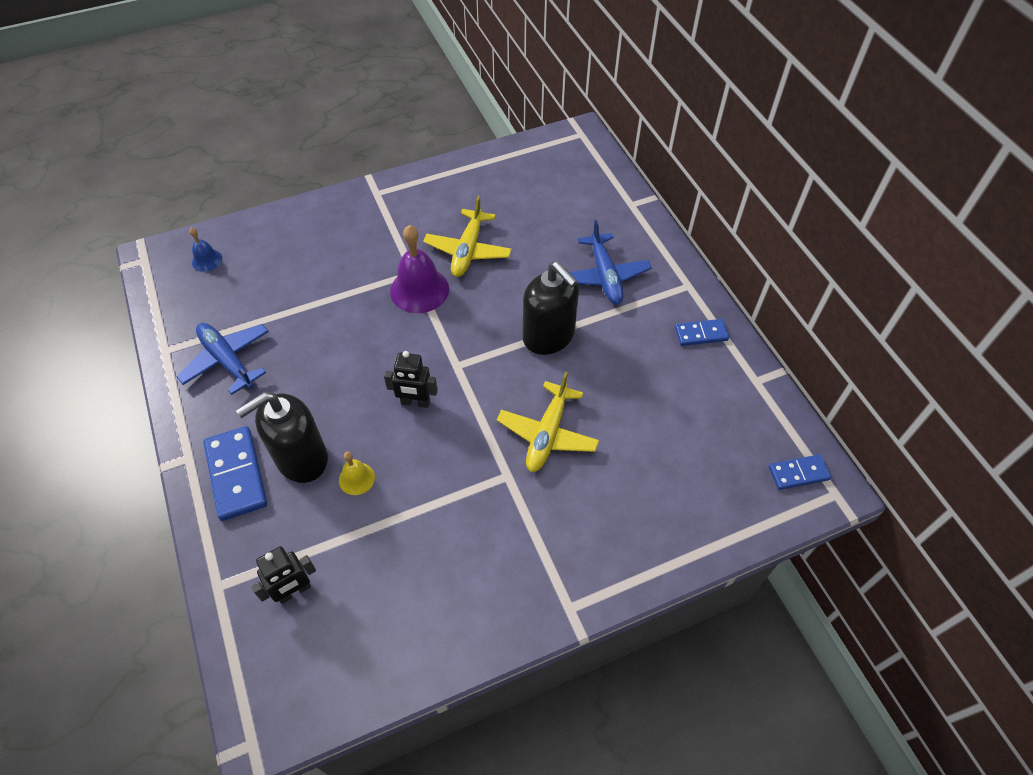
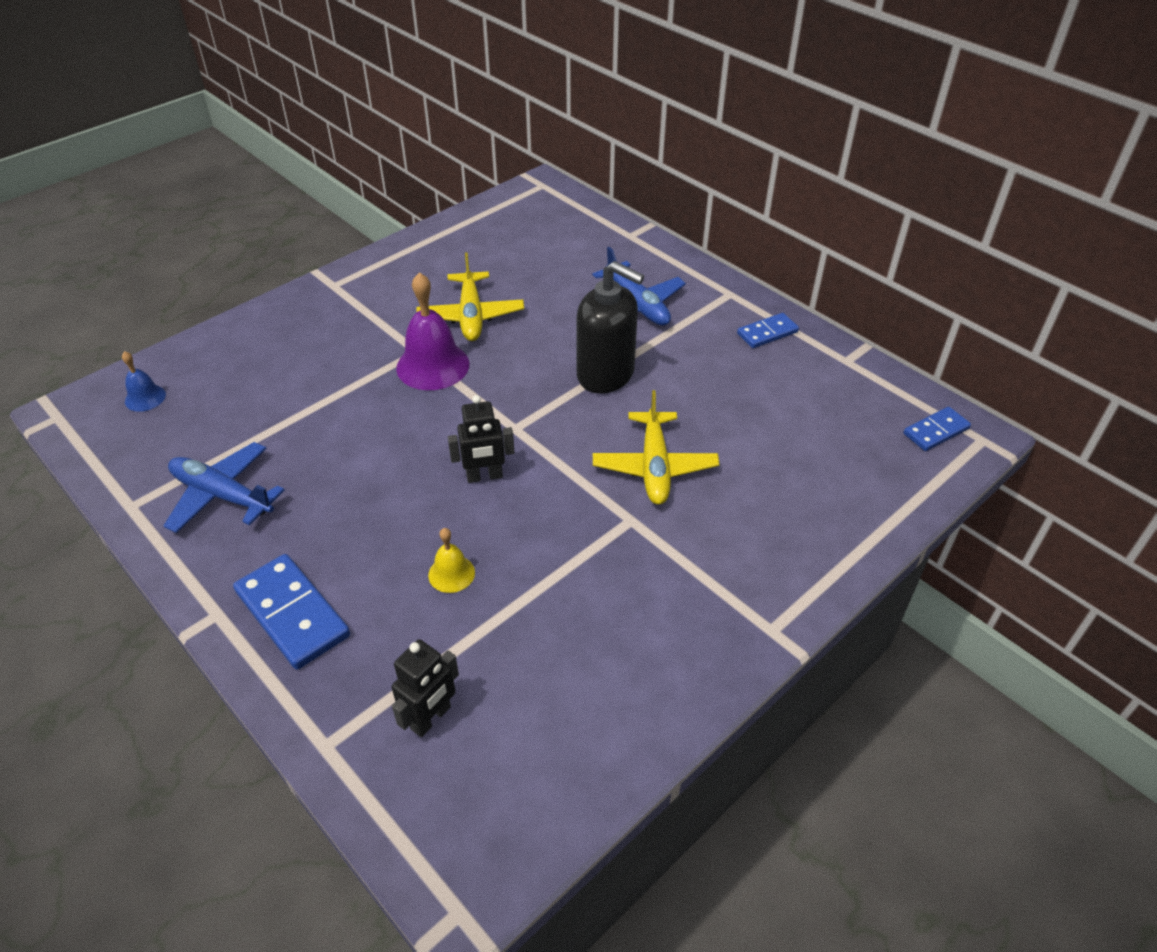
camera: 20 degrees left, 10 degrees down
(301, 458) = (370, 572): black soap dispenser -> none

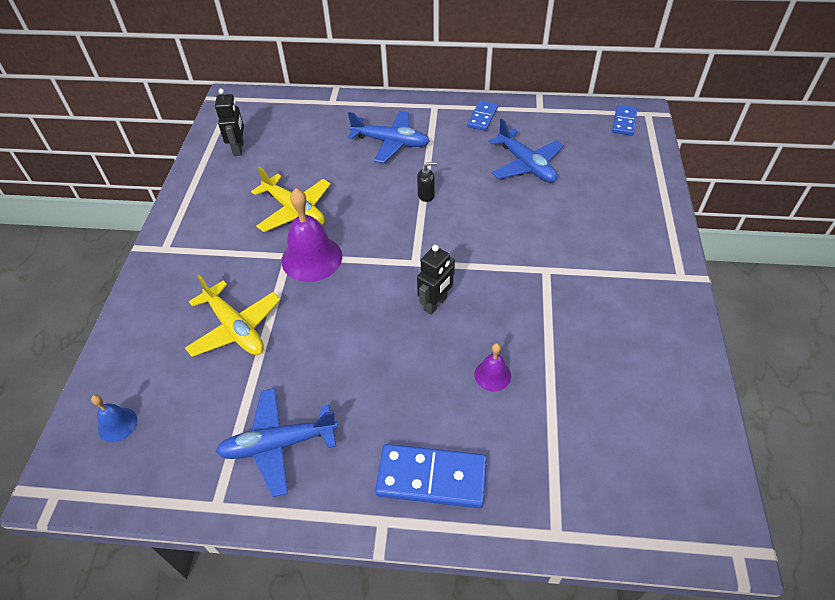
camera: 40 degrees left, 5 degrees up
(431, 718) = (590, 465): black robot -> black robot (239, 149)
(451, 573) = (492, 375): yellow bell -> purple bell
(606, 374) = (426, 195): black soap dispenser -> black soap dispenser, size x0.40
(654, 467) = (520, 231): yellow plane -> yellow plane (235, 328)
(750, 407) = (526, 165): none -> blue plane

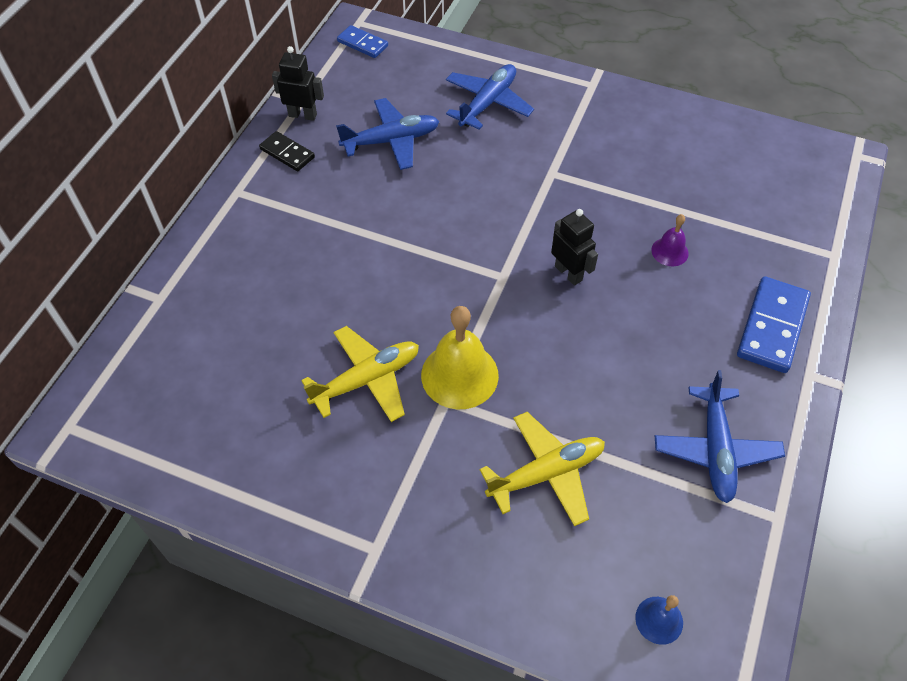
camera: 75 degrees left, 5 degrees up
(239, 149) = (202, 430): black robot -> black robot (303, 115)
(311, 258) = (459, 375): purple bell -> yellow bell
(391, 142) = (286, 252): blue plane -> blue plane (488, 103)
(426, 195) = (400, 240): black soap dispenser -> none
(482, 117) = (287, 153): blue domino -> black domino

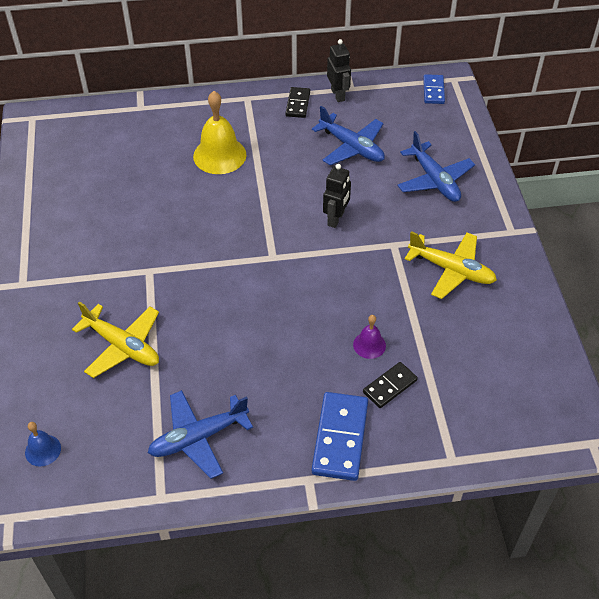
camera: 60 degrees right, 5 degrees down
(367, 379) = (141, 225): yellow plane -> yellow plane (451, 270)
(459, 375) = (173, 269): yellow bell -> yellow bell (219, 155)
(488, 103) = (434, 180): blue plane -> blue plane turned 60 degrees clockwise
(568, 273) = (302, 292): black robot -> black robot (336, 219)
(728, 260) = (389, 386): none -> black domino
(772, 327) = (340, 438): blue domino -> blue domino turned 75 degrees counterclockwise

